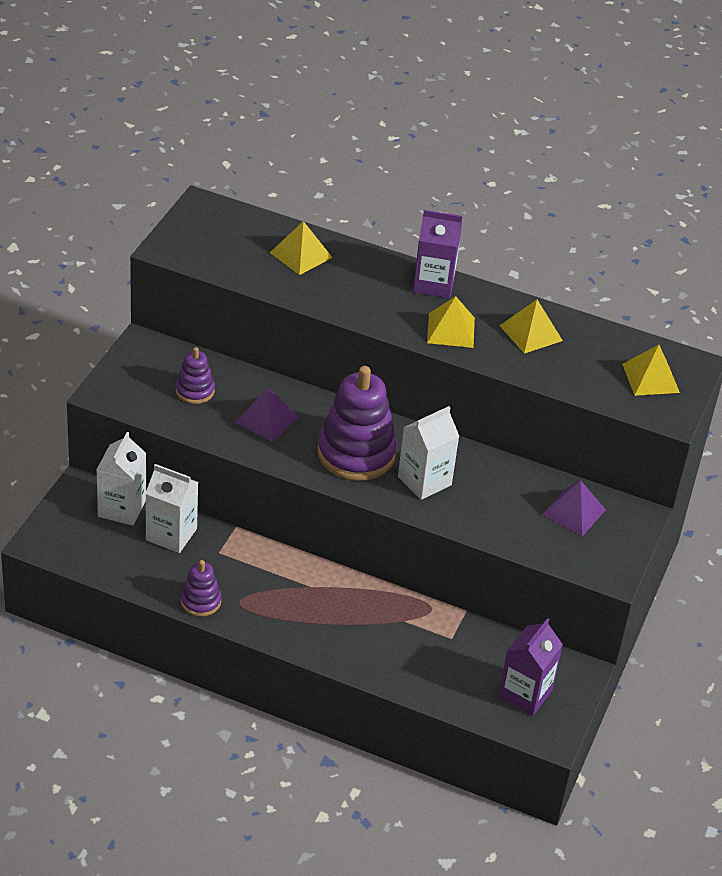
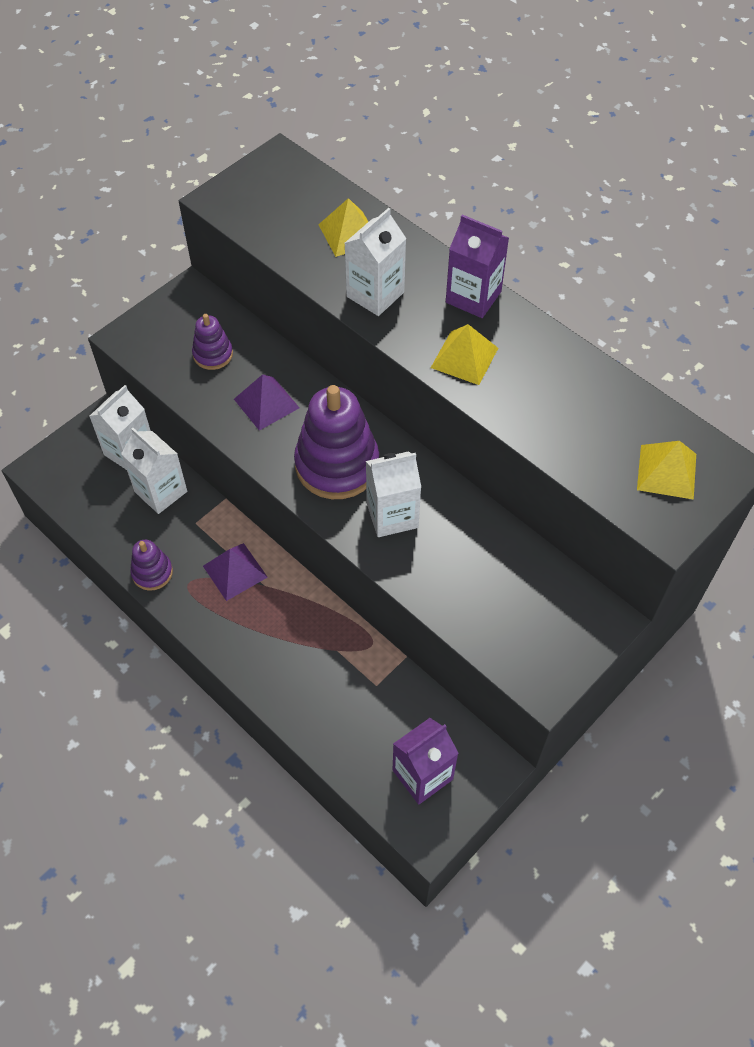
camera: 25 degrees right, 15 degrees up
(350, 297) = (375, 294): none -> white carton
(531, 333) = (553, 381): yellow pyramid -> none
(573, 512) = (536, 596): purple pyramid -> purple pyramid (235, 571)

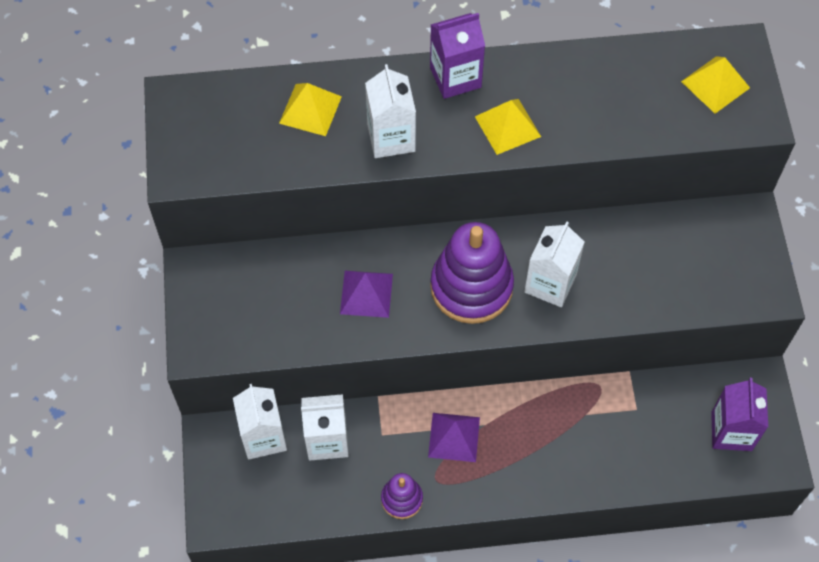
camera: 50 degrees left, 5 degrees up
(213, 354) = (279, 297): purple stacking toy -> none

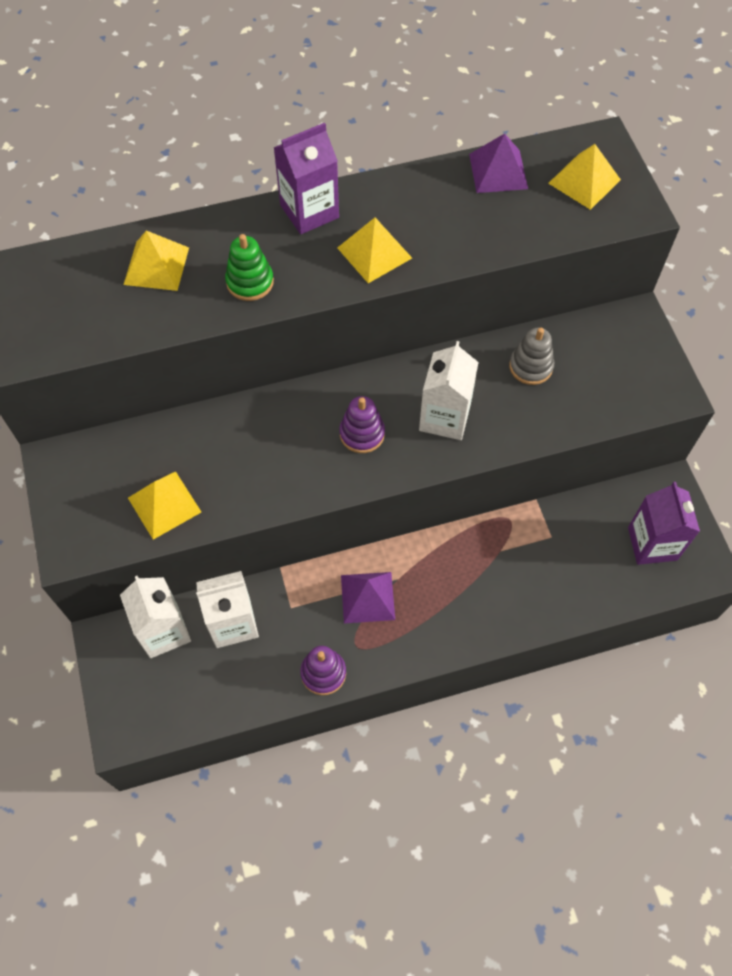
camera: 10 degrees left, 0 degrees up
(283, 324) = (164, 505): none -> yellow pyramid
(366, 293) = (250, 458): purple pyramid -> purple pyramid (498, 171)
(391, 138) = (250, 282): white carton -> green stacking toy
(471, 287) = (362, 434): purple stacking toy -> purple stacking toy, size x0.51
(640, 247) = (530, 366): none -> grey stacking toy

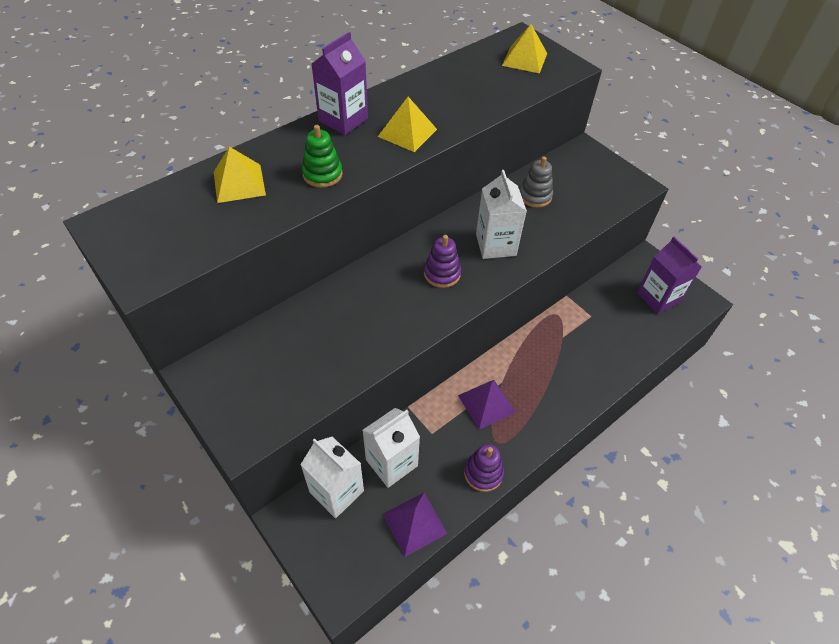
camera: 25 degrees left, 10 degrees down
(164, 505) = (311, 375): yellow pyramid -> none
(498, 171) = (464, 66): purple pyramid -> purple pyramid (414, 523)

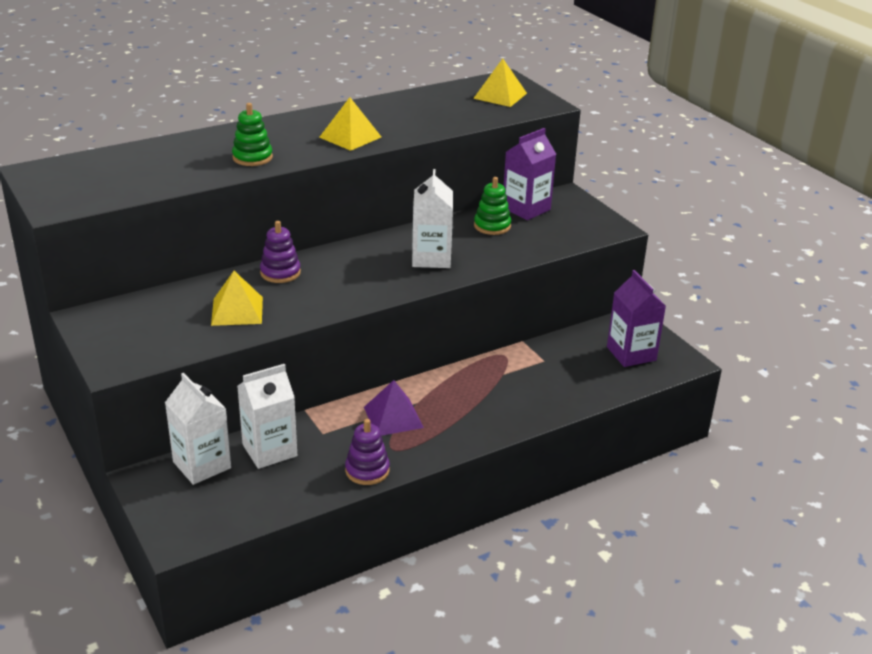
camera: 10 degrees right, 20 degrees down
(239, 183) = (170, 156): yellow pyramid -> yellow pyramid (237, 311)
(343, 120) = (290, 123): purple carton -> purple carton (526, 209)
(414, 523) = (276, 499): purple pyramid -> none
(442, 274) = (363, 273): purple stacking toy -> purple stacking toy (280, 273)
(535, 196) = (492, 226): grey stacking toy -> green stacking toy

